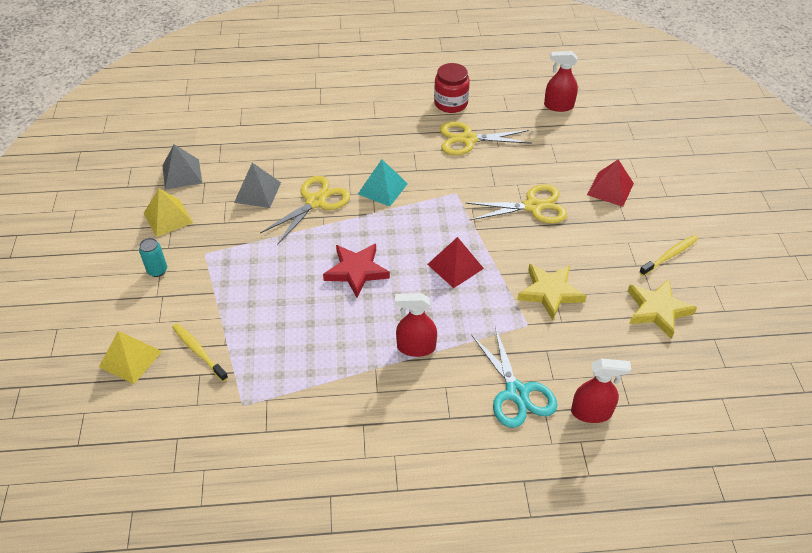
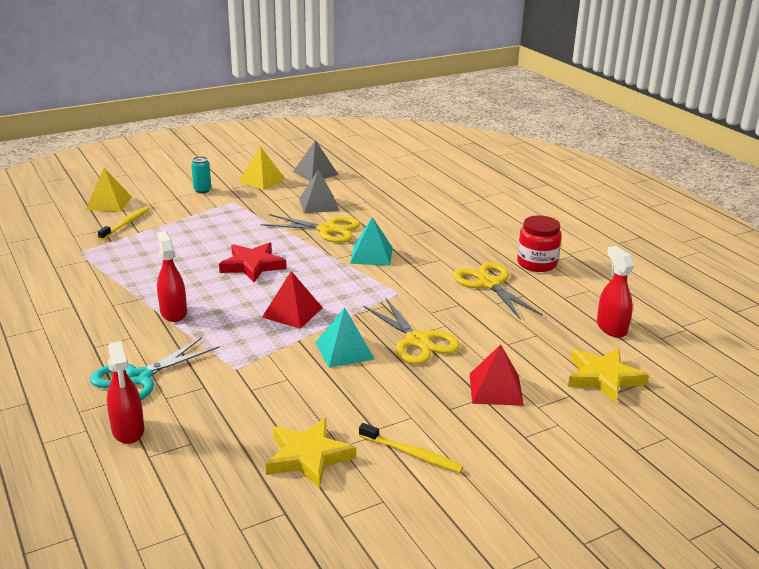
camera: 65 degrees right, 20 degrees down
(528, 251) = (344, 350): none -> turquoise pyramid
(550, 292) = (290, 375): yellow star -> yellow star (603, 378)

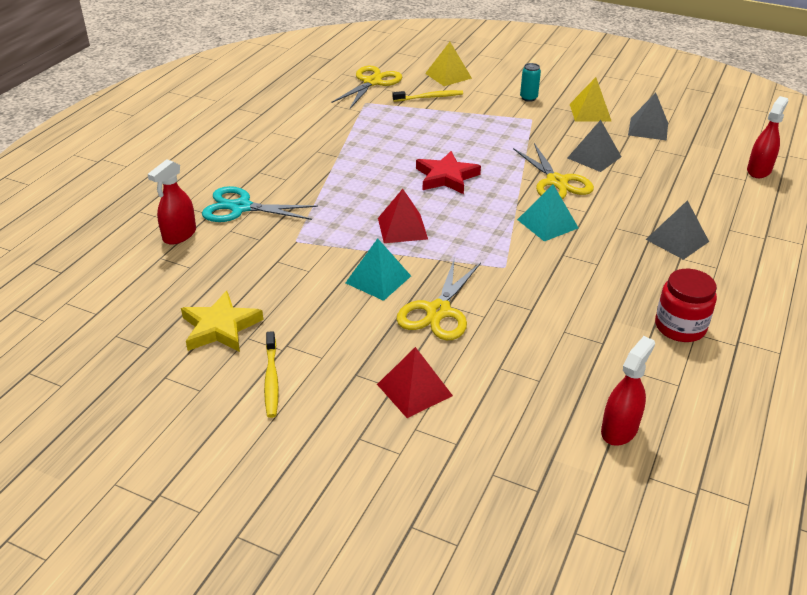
camera: 55 degrees right, 10 degrees up
(173, 313) = (336, 178): red spray bottle -> red spray bottle (759, 170)
(451, 223) = (677, 240): none -> grey pyramid
(489, 284) = (593, 312): yellow scissors -> yellow scissors (372, 82)
(603, 378) = (513, 457): yellow star -> none

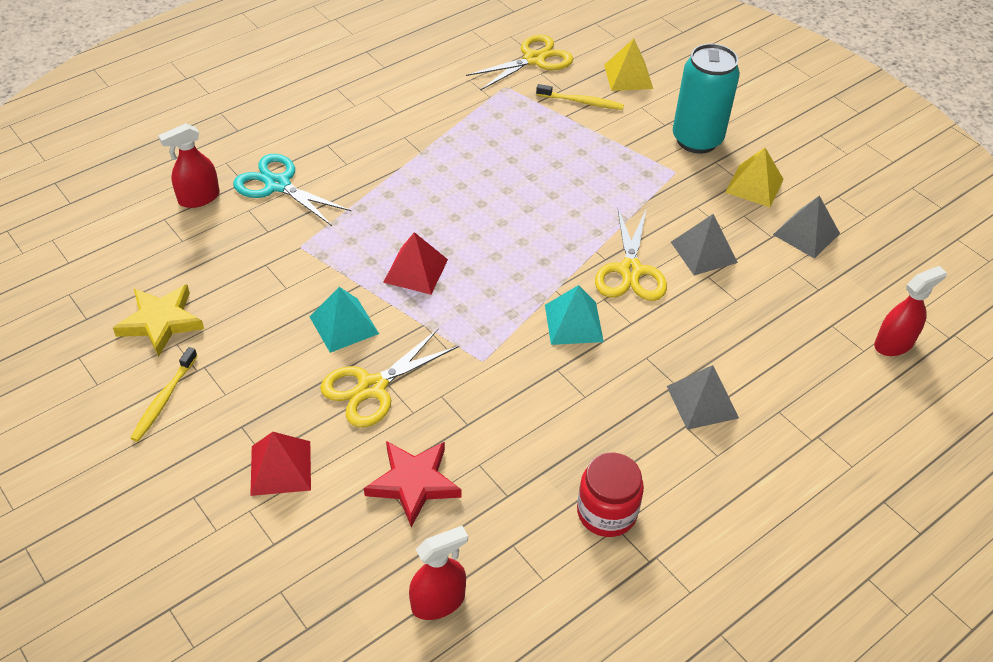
camera: 25 degrees right, 10 degrees up
(446, 177) = (513, 220): red star -> red star (413, 483)
(528, 98) = (697, 140): turquoise can -> turquoise can, size x2.28

